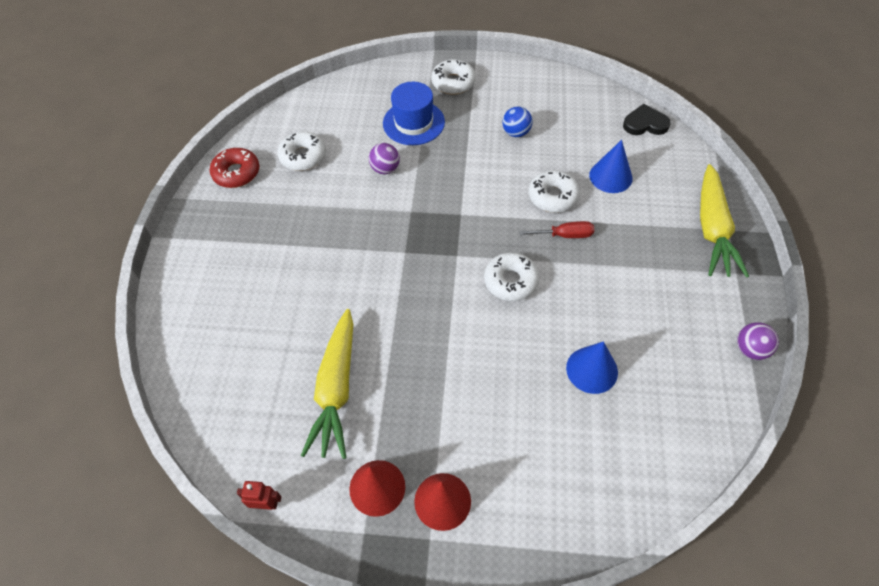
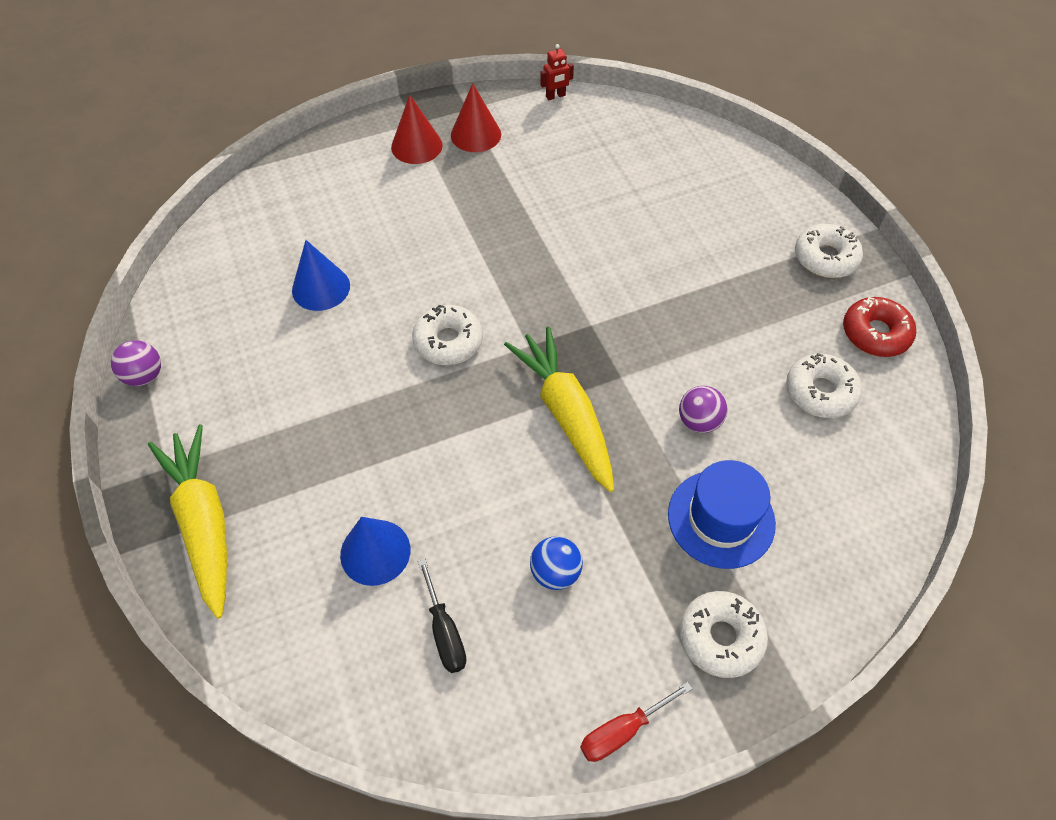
camera: 150 degrees right, 0 degrees up
(336, 389) = (562, 179): yellow carrot -> yellow carrot (566, 413)
(553, 196) = (447, 479): white donut -> white donut (825, 258)
(565, 235) = (407, 427): red screwdriver -> red screwdriver (622, 731)
(586, 130) = (444, 631): none -> black screwdriver
(645, 124) = (348, 696): black heart -> none

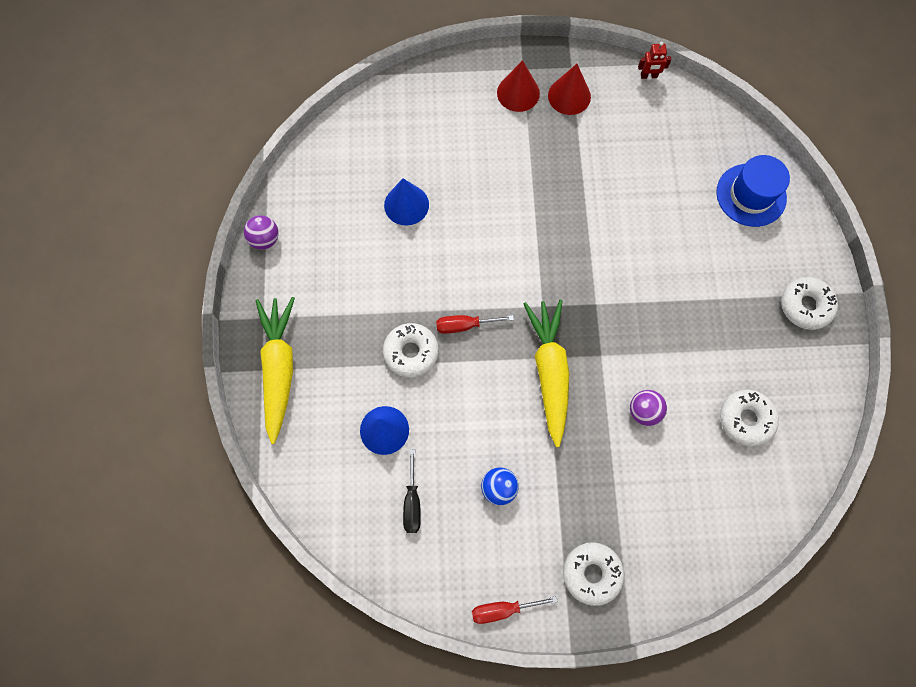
camera: 20 degrees right, 15 degrees up
(439, 395) = (464, 325): none -> red screwdriver
(448, 341) = (485, 283): white donut -> white donut (411, 352)
(721, 518) = (628, 491): blue hat -> blue hat (751, 195)
(875, 333) = (812, 385): red donut -> none

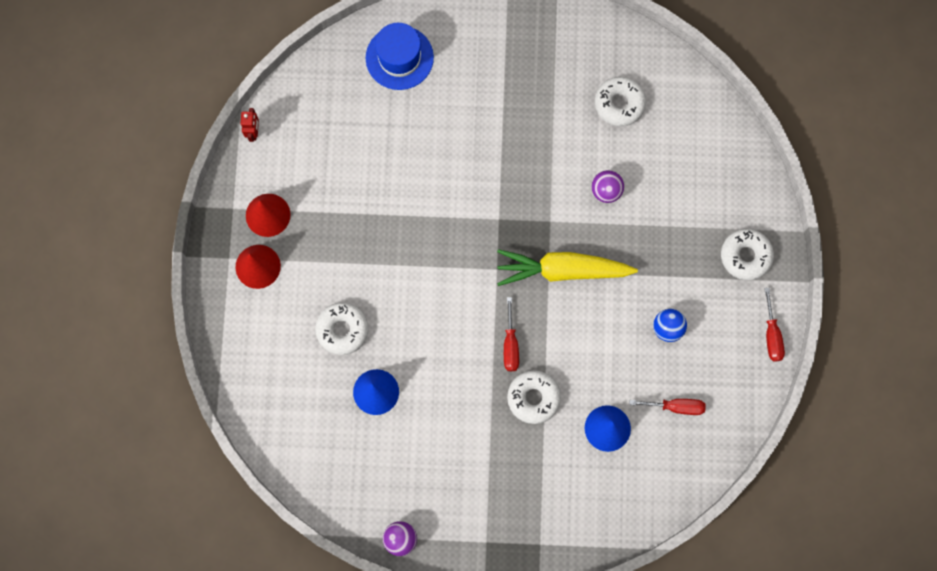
camera: 85 degrees left, 5 degrees up
(279, 368) = (540, 527): yellow carrot -> none
(412, 502) = (675, 406): black screwdriver -> red screwdriver
(805, 306) = (517, 31): white donut -> white donut (342, 330)

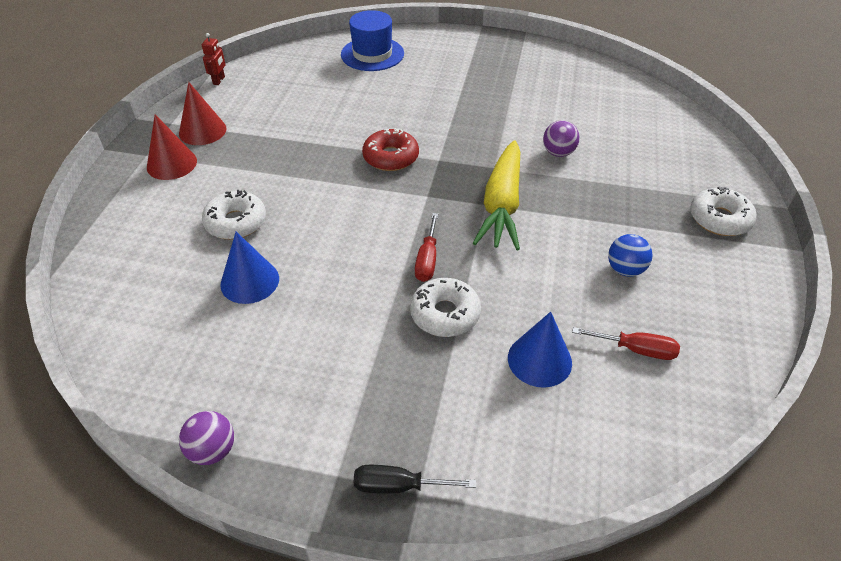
camera: 10 degrees right, 30 degrees down
(454, 223) = (391, 157): none -> red donut
(527, 542) = (399, 486): none -> black screwdriver
(562, 270) = (501, 205): yellow carrot -> yellow carrot turned 90 degrees counterclockwise
(619, 104) = (577, 99): white donut -> none
(771, 335) = (762, 293): red screwdriver -> none

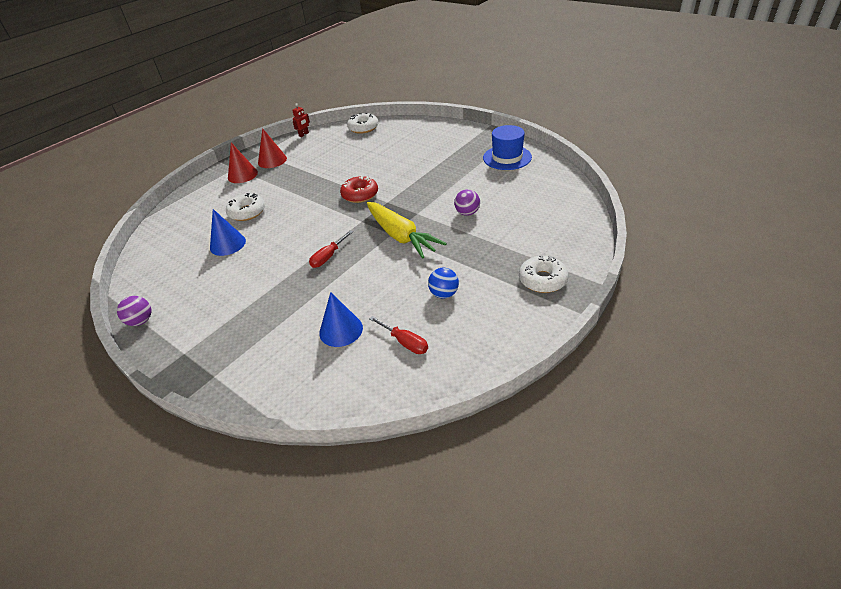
camera: 30 degrees right, 5 degrees down
(372, 54) = (403, 132): blue hat -> blue hat (507, 157)
(399, 486) = (207, 369): black screwdriver -> none
(445, 314) = (311, 289): white donut -> white donut (363, 128)
(501, 205) = (401, 236): yellow carrot -> yellow carrot turned 75 degrees counterclockwise

